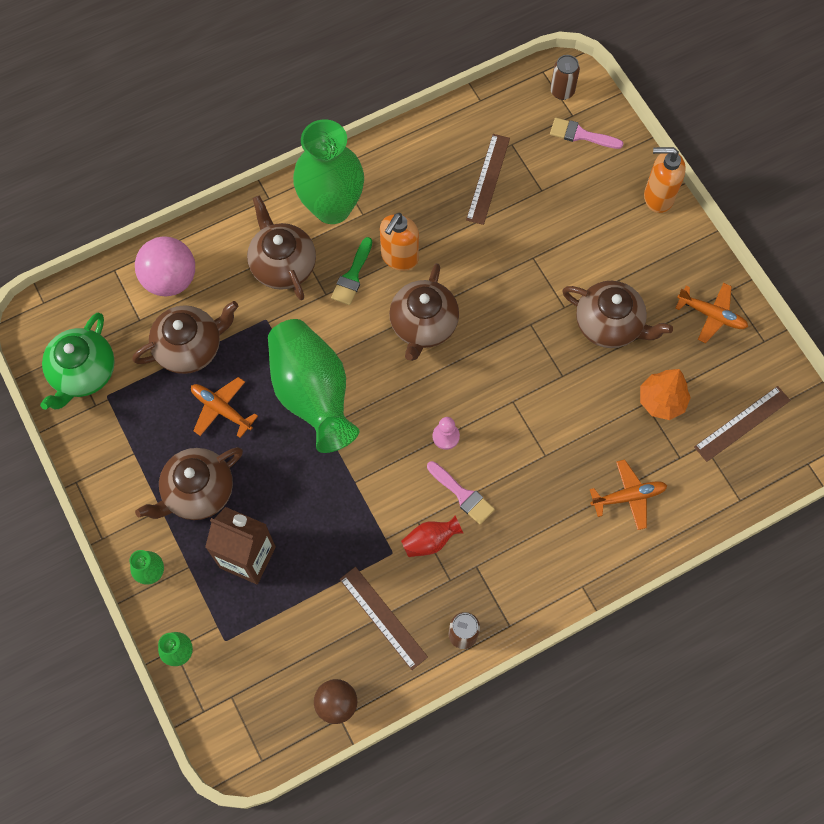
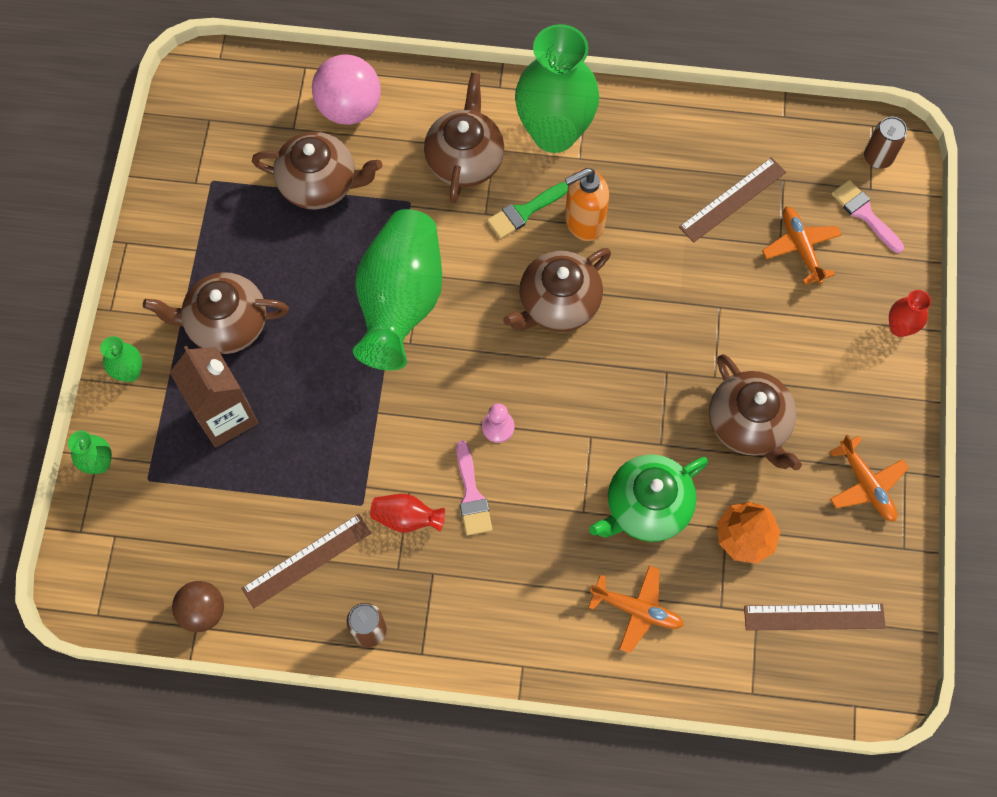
camera: 35 degrees right, 0 degrees up
(83, 373) = (206, 146): green teapot -> green teapot (646, 507)
(221, 409) = (305, 261): orange plane -> orange plane (800, 247)
(383, 617) = (307, 560): brown ruler -> brown ruler turned 60 degrees clockwise
(658, 197) = (899, 327): orange soap dispenser -> red vase

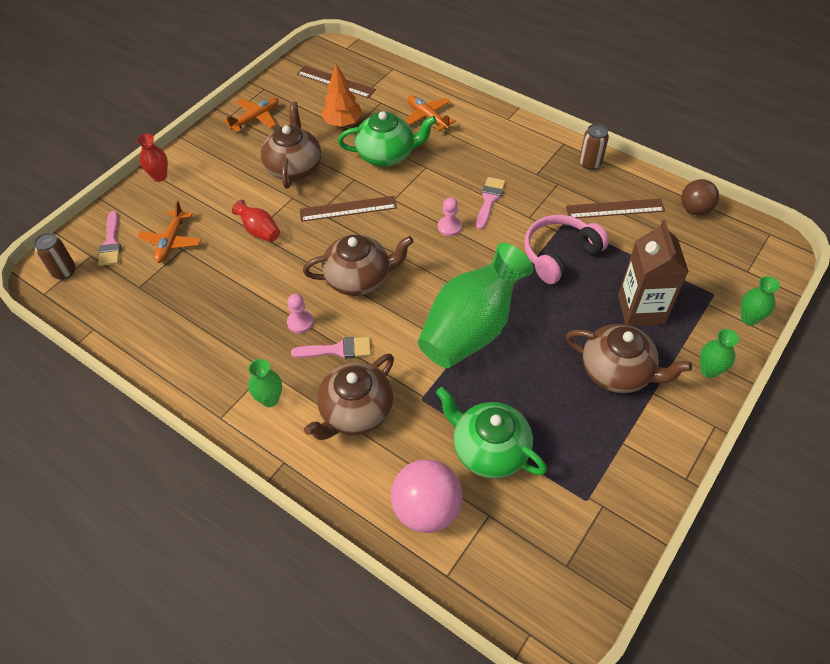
camera: 150 degrees left, 15 degrees down
(320, 184) = (489, 450): brown teapot -> green teapot
(347, 450) = (559, 254): none -> pink headphones
(406, 518) = (538, 205): red vase -> red vase (259, 231)
(524, 212) = (337, 350): green brush -> pink brush
(554, 133) = (270, 399): green vase -> green vase, size x0.43
(583, 222) = (300, 322): orange soap dispenser -> pink pawn
(732, 199) = (185, 290): brown ruler -> brown ruler (348, 209)
(866, 484) = (256, 118): orange plane -> orange plane turned 45 degrees clockwise

